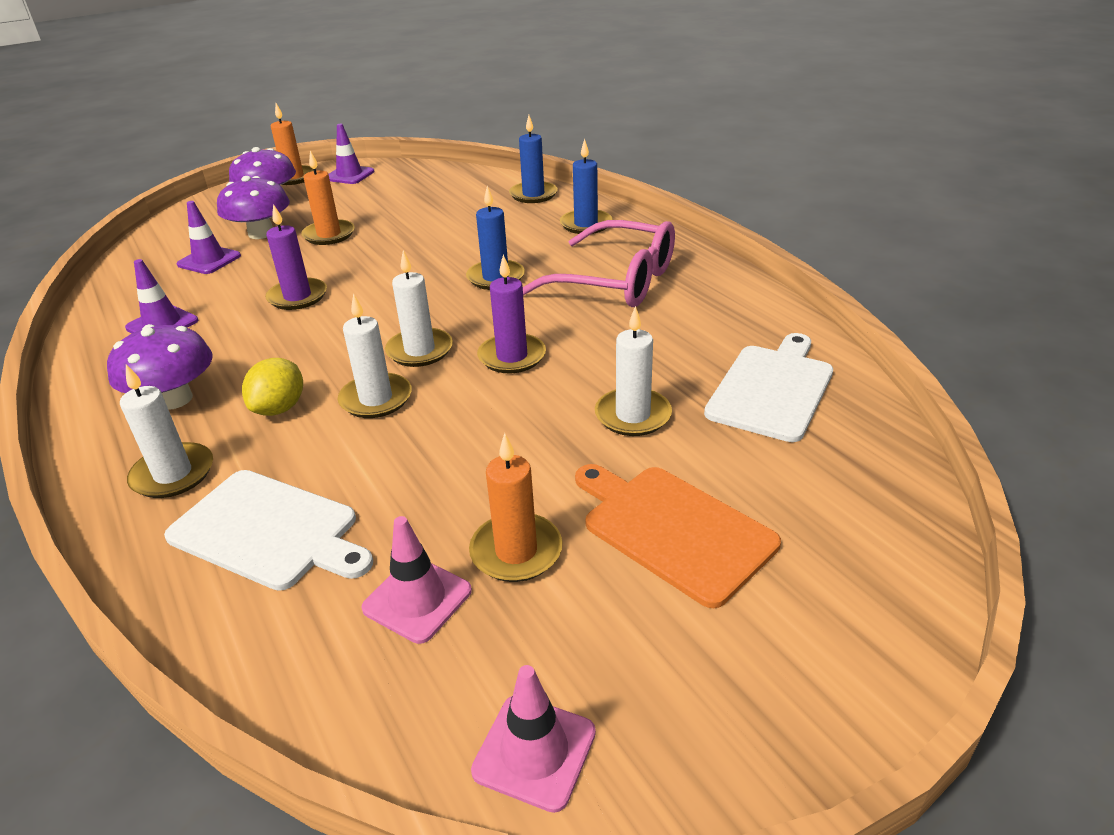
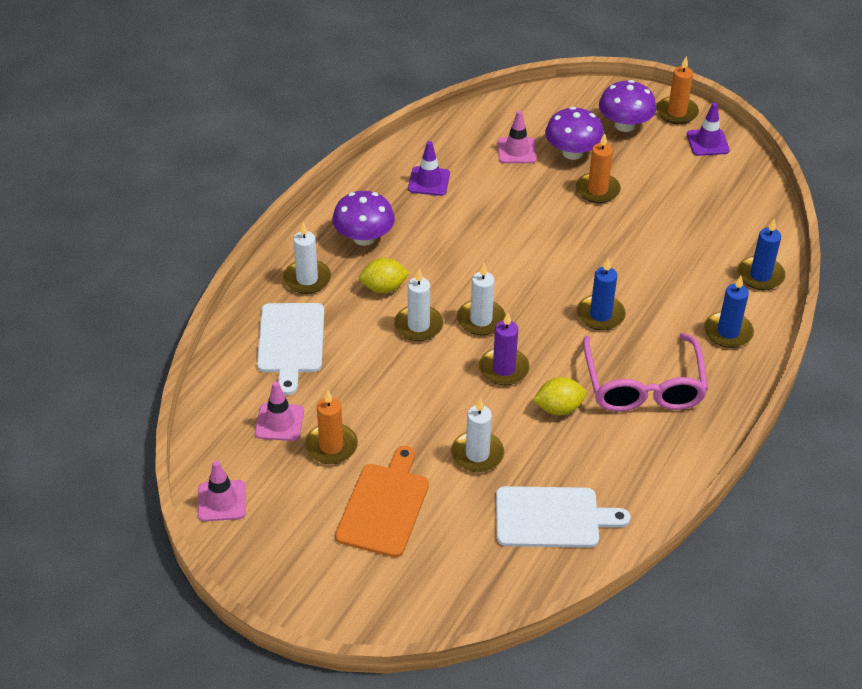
camera: 60 degrees right, 10 degrees up
(209, 260) = (516, 151): purple traffic cone -> pink traffic cone
(297, 297) = (502, 224): purple candle -> none
(605, 338) = (558, 408): none -> yellow lemon

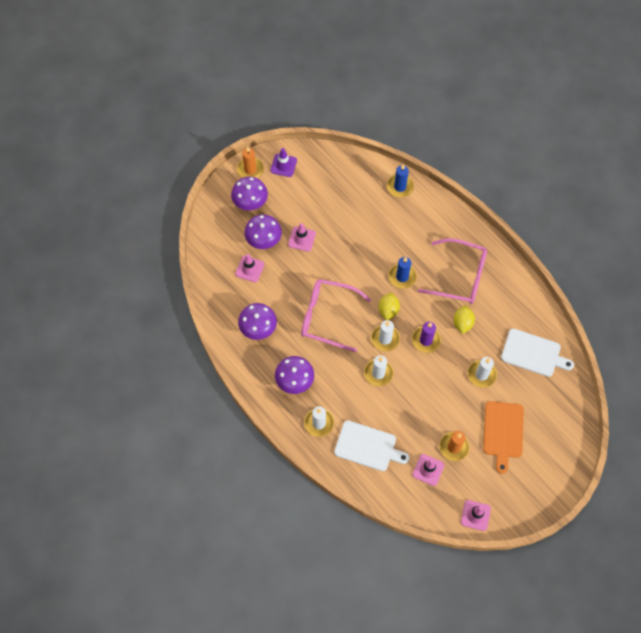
camera: 70 degrees left, 20 degrees up
(384, 288) = (341, 382): yellow lemon -> yellow lemon (388, 310)
(384, 506) = (503, 432): orange cutting board -> orange cutting board turned 120 degrees counterclockwise
(429, 181) = (258, 328): purple traffic cone -> purple mushroom
(484, 248) = (327, 317): none -> pink glasses
(552, 518) = (533, 353): white cutting board -> white cutting board turned 90 degrees clockwise
(597, 190) = (302, 239): orange candle -> pink traffic cone
(728, 332) = (435, 220): blue candle -> none

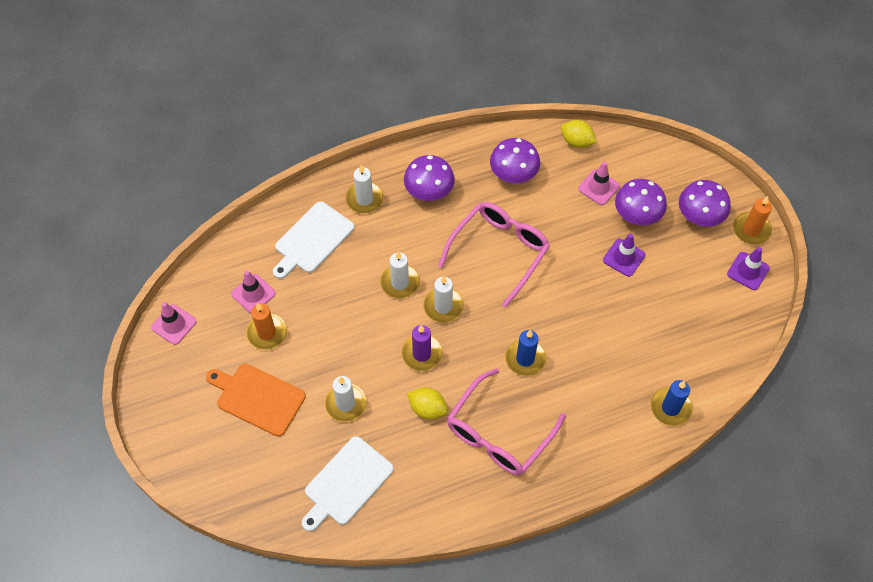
camera: 110 degrees right, 5 degrees down
(302, 239) = (624, 257): pink traffic cone -> purple traffic cone
(388, 310) = (482, 324): yellow lemon -> yellow lemon (576, 142)

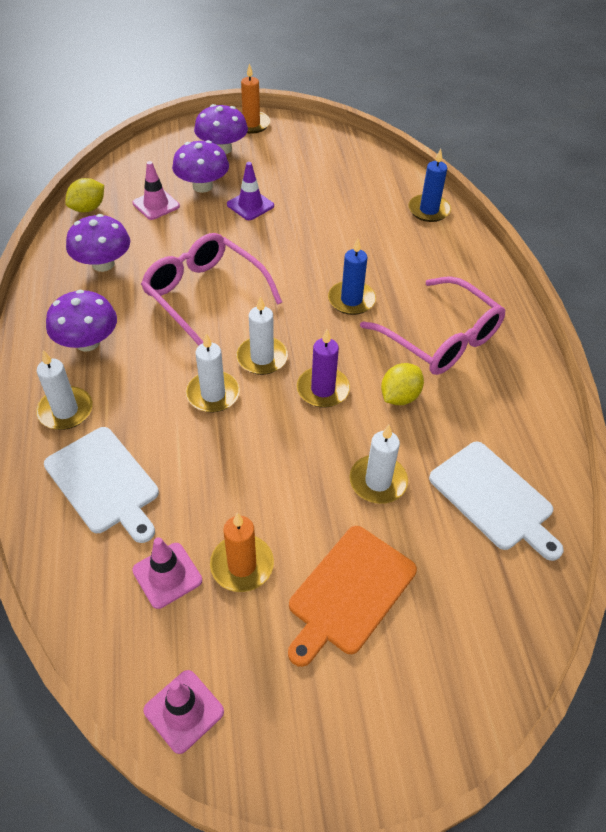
camera: 80 degrees left, 10 degrees down
(748, 271) = (294, 135): purple traffic cone -> none

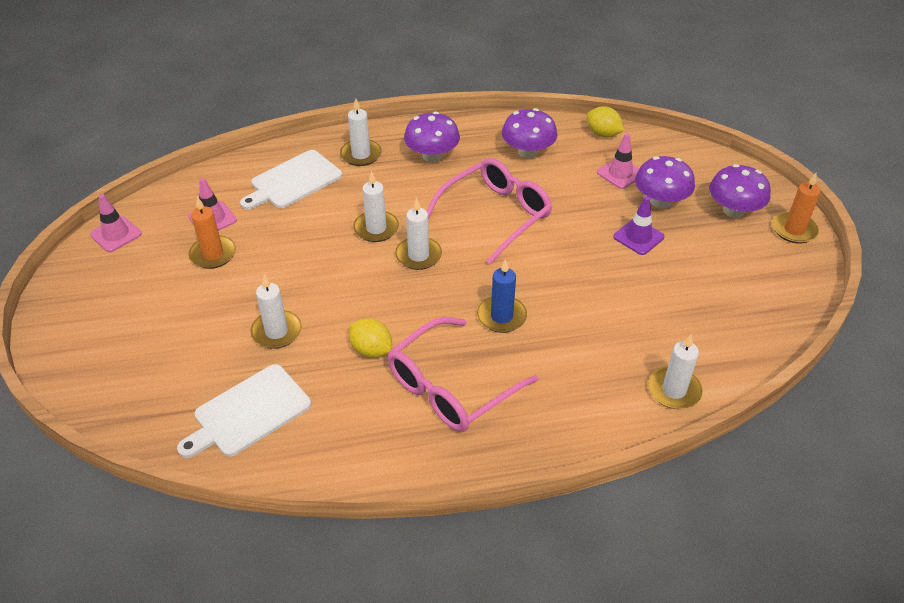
camera: 90 degrees right, 5 degrees down
(323, 389) = (381, 296): purple candle -> none
(349, 592) = (178, 313): orange cutting board -> none
(429, 210) = (674, 390): blue candle -> white candle

